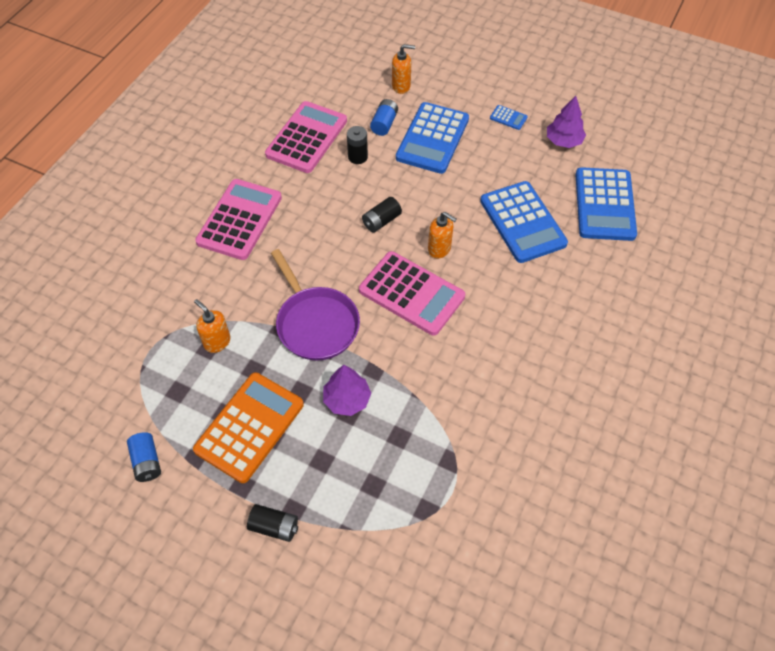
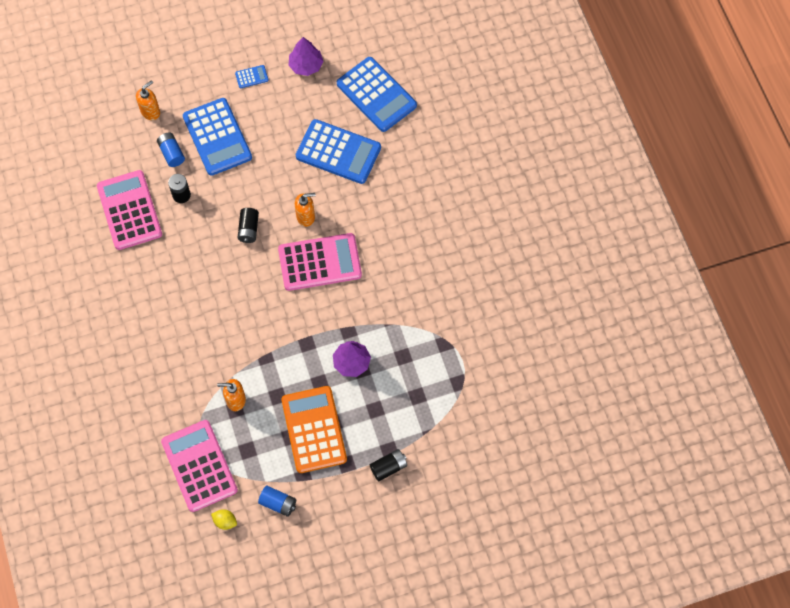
camera: 45 degrees left, 10 degrees up
(89, 434) = (225, 521): none -> yellow lemon
(240, 220) = (154, 310): pink calculator -> pink calculator (199, 466)
(315, 323) = (282, 334): purple pan -> none

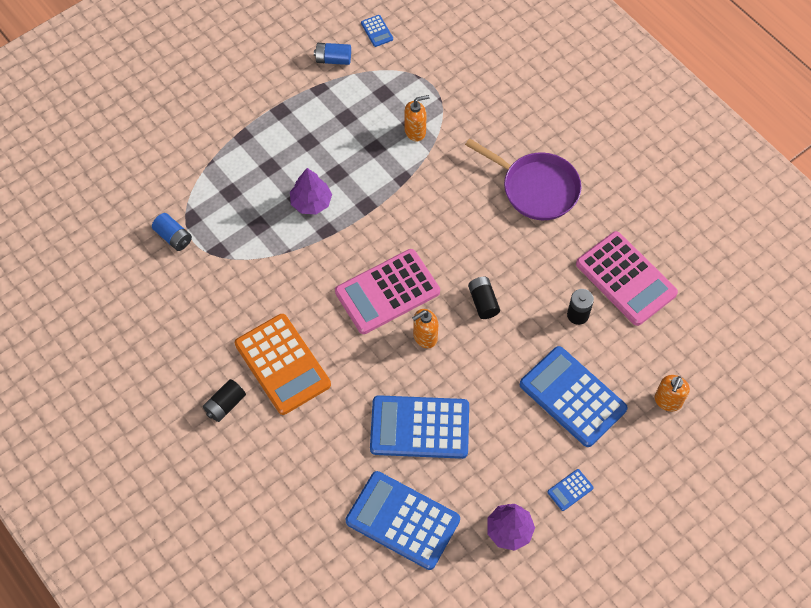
camera: 160 degrees right, 5 degrees down
(159, 310) = (536, 188): none -> purple pan
(171, 153) = (615, 359): blue battery -> blue battery (173, 237)
(199, 466) = (423, 66): pink calculator -> none
(225, 521) = (377, 31): yellow lemon -> blue calculator
(314, 429) = (325, 130): orange calculator -> orange calculator (282, 364)
(388, 467) = (237, 120): black battery -> black battery (225, 405)

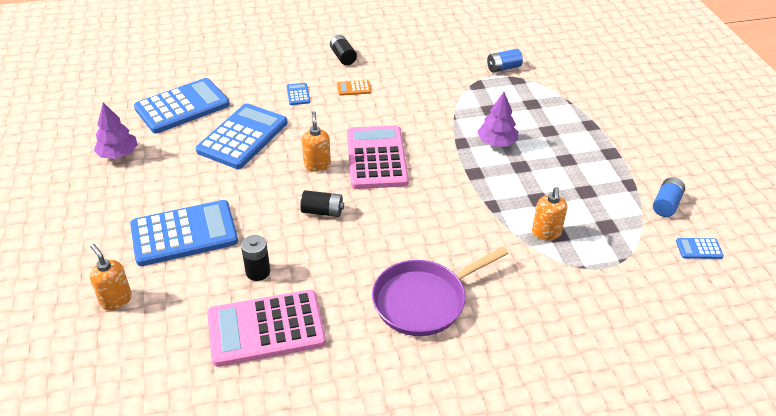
camera: 115 degrees right, 20 degrees down
(282, 364) = (354, 88): orange calculator -> orange calculator, size x0.41
(570, 490) = (111, 199): blue calculator -> blue calculator (298, 94)

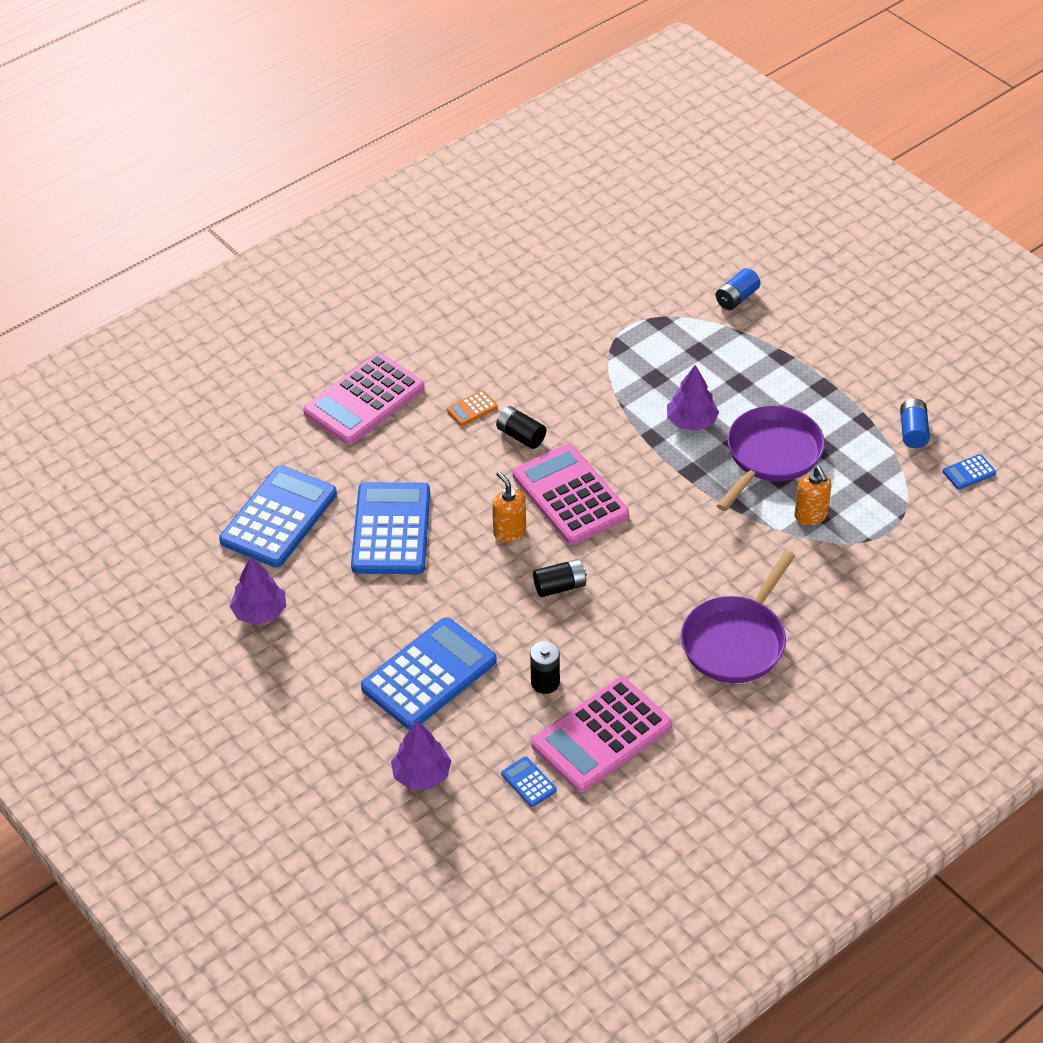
camera: 25 degrees left, 5 degrees up
(116, 300) = (421, 774): orange soap dispenser -> purple tree
(292, 63) = (364, 400): none -> pink calculator
(298, 94) = (410, 444): blue calculator -> blue calculator (528, 782)
(343, 57) = (422, 366): black battery -> black battery (521, 436)
(503, 68) = (633, 309): blue battery -> blue battery (737, 298)
(541, 182) = (771, 455): none -> purple pan

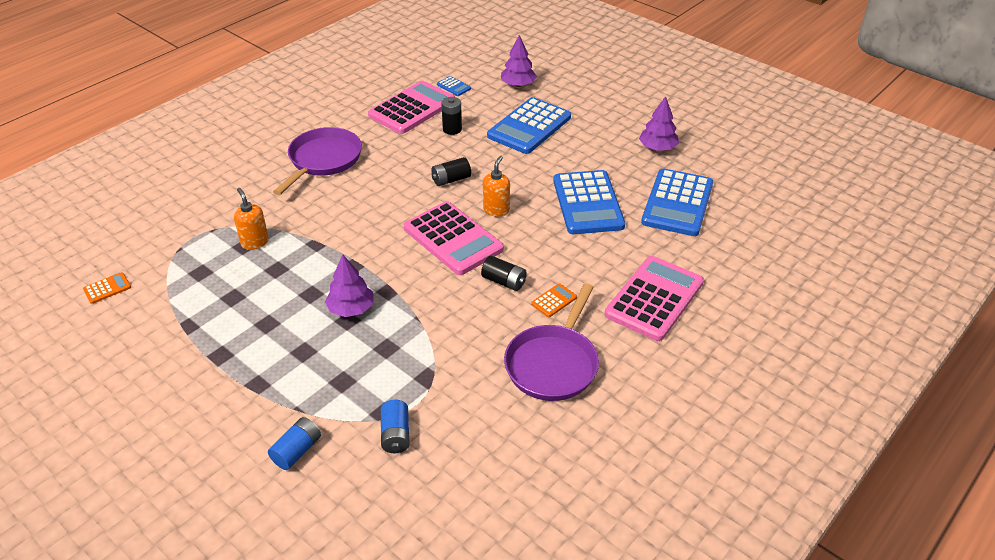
camera: 170 degrees right, 5 degrees down
(509, 532) = (496, 210): orange soap dispenser -> orange soap dispenser turned 120 degrees counterclockwise
(771, 455) = (281, 286): purple pan -> purple pan (553, 363)
(913, 432) = (145, 319): blue battery -> blue battery (396, 435)
(969, 472) = (107, 288): blue calculator -> orange calculator

